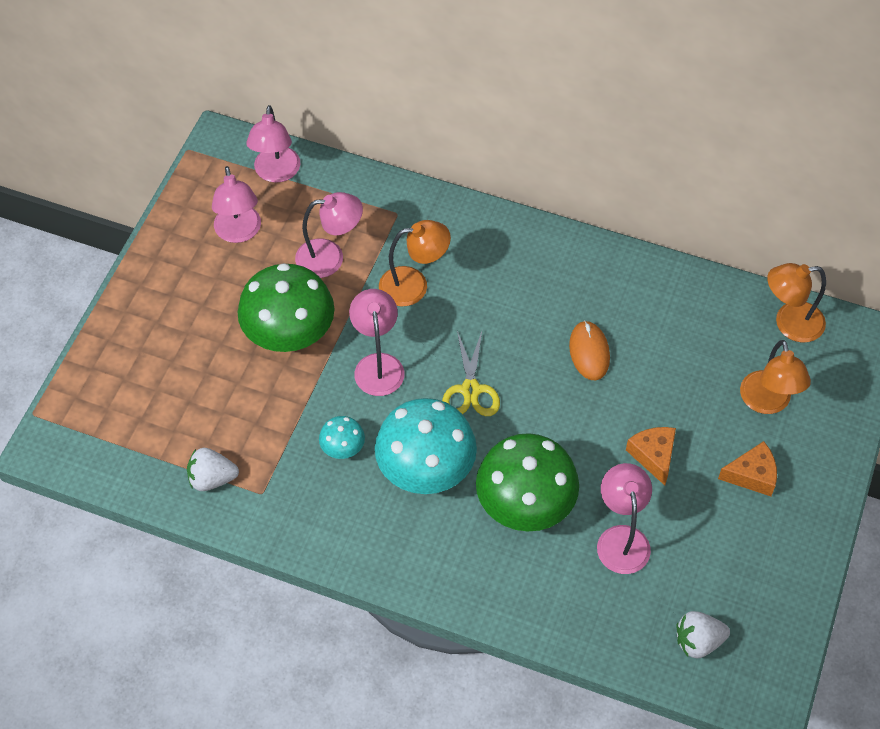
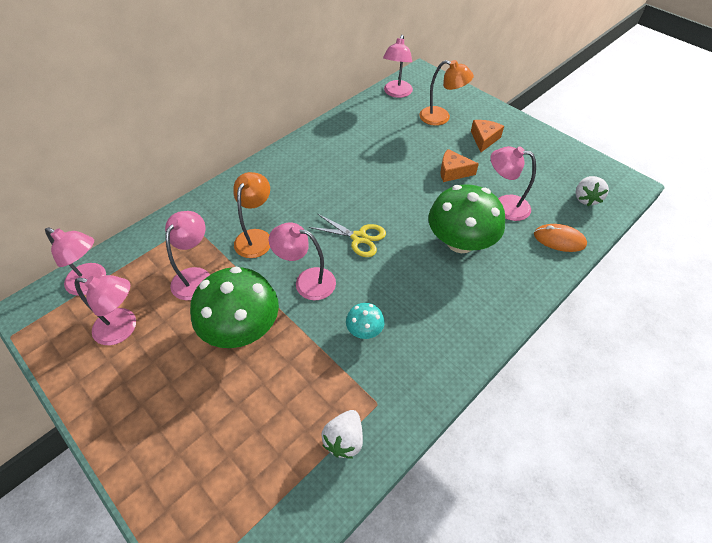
camera: 65 degrees left, 5 degrees down
(426, 468) = (408, 285): turquoise mushroom -> none
(589, 352) = (366, 172): orange mouse -> orange mouse (559, 240)
(789, 323) = (396, 93): orange lamp -> pink lamp

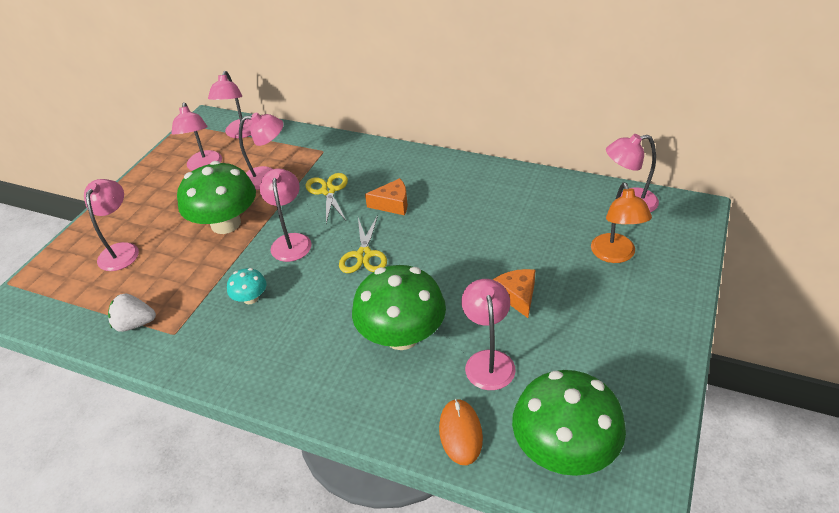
camera: 70 degrees right, 10 degrees down
(212, 439) = (121, 250): none -> pink lamp
(256, 237) = (328, 191): orange lamp -> yellow scissors
(484, 139) = (606, 308): orange cheese -> orange cheese (392, 204)
(586, 198) = (564, 450): white strawberry -> green mushroom

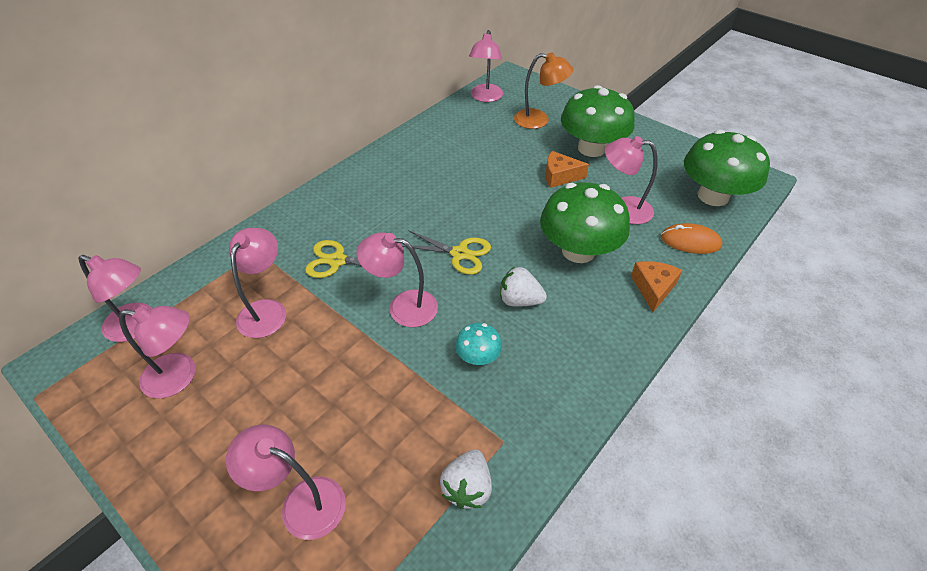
camera: 75 degrees left, 5 degrees up
(226, 224) = (328, 365): green mushroom -> green mushroom (591, 148)
(320, 308) = (519, 300): none -> white strawberry
(392, 204) = (396, 218): orange cheese -> orange cheese (653, 288)

